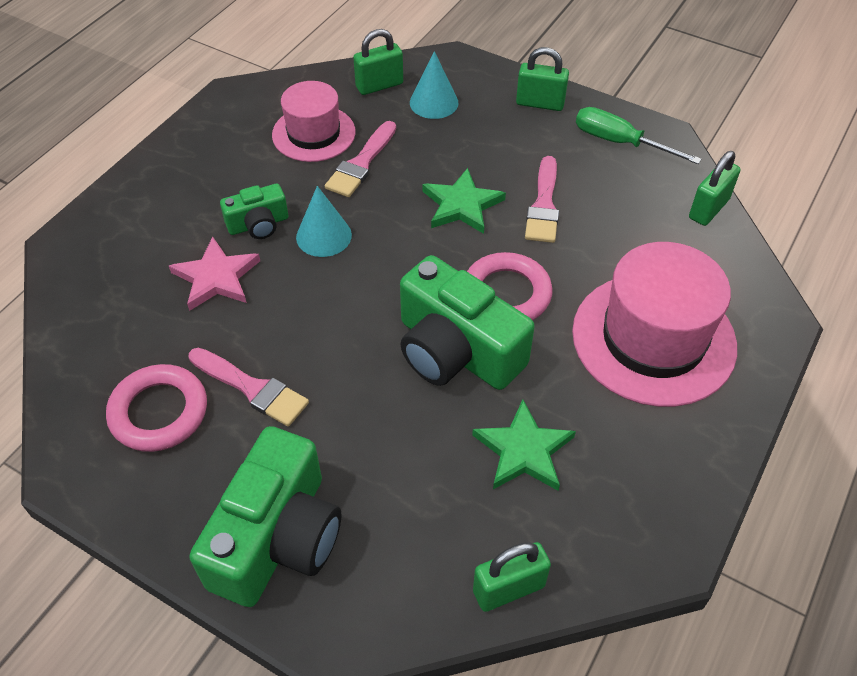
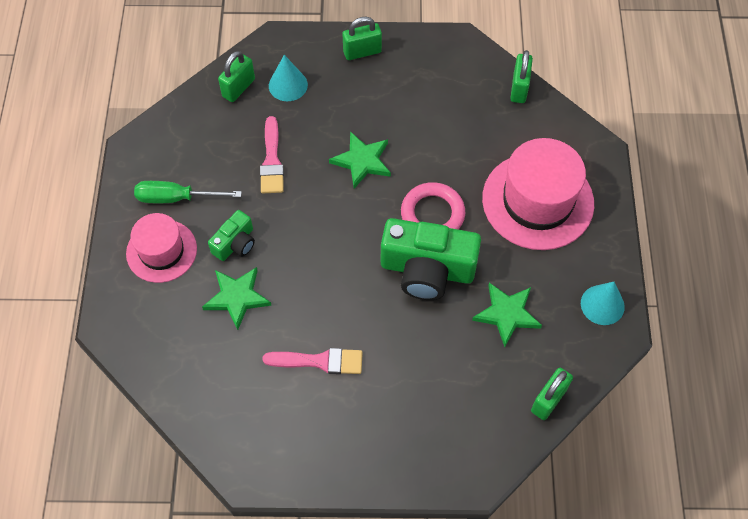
camera: 30 degrees left, 10 degrees up
(159, 412) = (272, 408): pink ring -> none
(216, 277) = (237, 297): pink star -> green star
(277, 537) = (403, 443): green camera -> none
(313, 133) = (220, 151): pink hat -> pink hat (161, 251)
(323, 236) = (286, 230): turquoise cone -> turquoise cone (602, 304)
(543, 205) = (415, 135): pink brush -> none
(620, 142) = (434, 61): green screwdriver -> green screwdriver (176, 198)

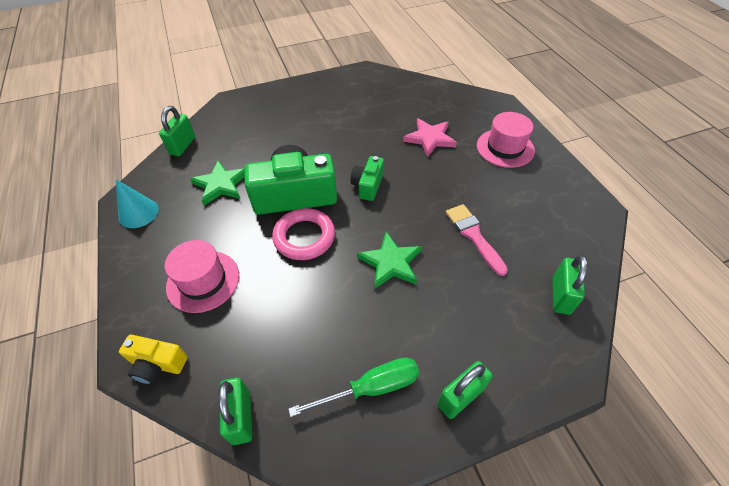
camera: 160 degrees right, 10 degrees down
(176, 198) = (527, 183): green screwdriver -> green screwdriver (371, 388)
(235, 243) = (456, 168): green camera -> green camera (368, 185)
(237, 297) = (430, 138): green star -> pink star
(288, 85) = (514, 317): turquoise cone -> none
(319, 361) = (351, 123): pink brush -> none
(537, 201) = (203, 281): pink hat -> pink hat, size x0.62
(579, 142) = (157, 364): none -> yellow camera

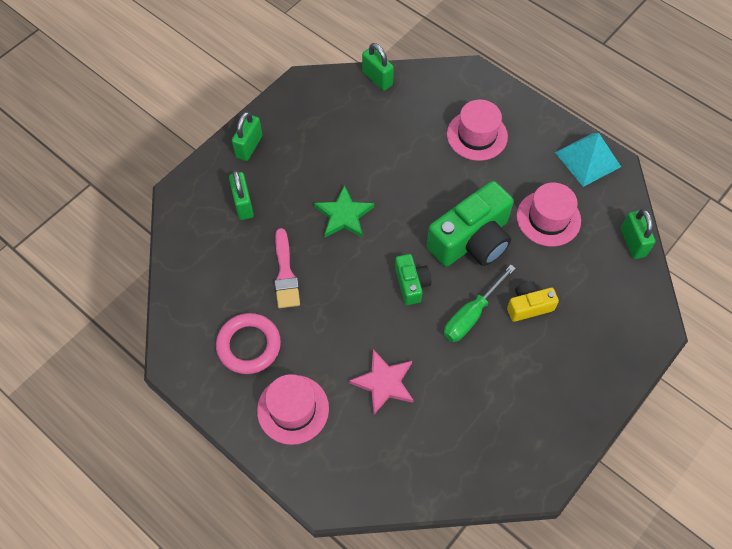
camera: 150 degrees right, 10 degrees up
(138, 213) = (587, 159): turquoise cone -> turquoise pyramid
(157, 364) = (454, 78): yellow camera -> yellow camera (529, 306)
(221, 184) = (548, 218): green star -> pink hat
(304, 237) = (430, 204): pink ring -> pink ring (249, 345)
(371, 388) = (309, 126): green screwdriver -> green screwdriver (471, 315)
(473, 236) = (285, 273): pink brush -> pink brush turned 45 degrees clockwise
(560, 295) = (196, 249): green padlock -> green padlock (243, 204)

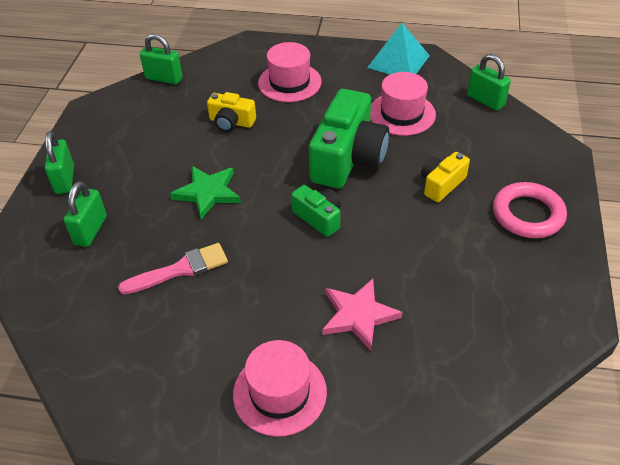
camera: 30 degrees left, 15 degrees down
(243, 204) = (90, 230): green padlock -> green padlock turned 60 degrees clockwise
(249, 345) = (184, 356): pink ring -> pink ring (528, 214)
(285, 273) = (180, 269): pink brush -> pink brush turned 75 degrees counterclockwise
(403, 154) = (231, 122): none -> yellow camera
(471, 315) = (396, 215): green screwdriver -> none

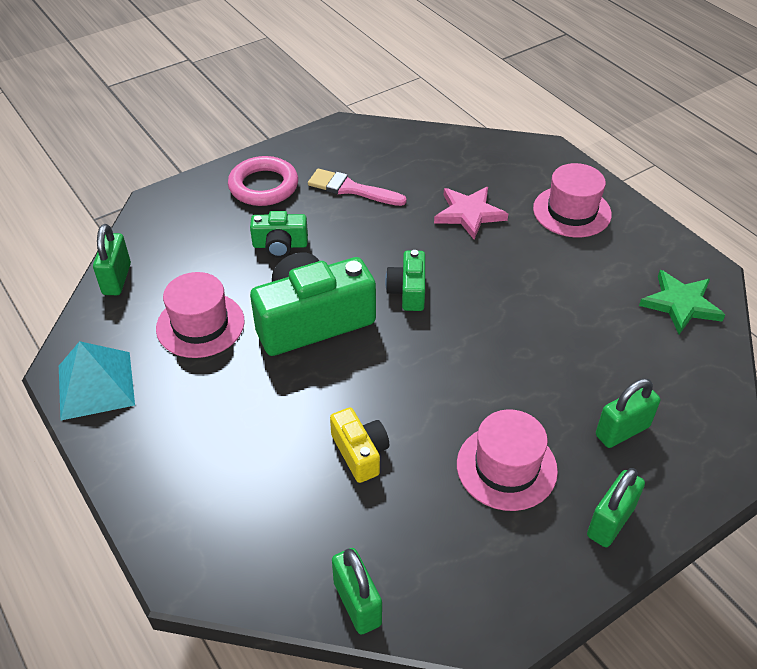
camera: 135 degrees left, 0 degrees up
(180, 269) = (567, 332): pink brush -> pink brush (351, 189)
(207, 193) = (474, 385): green star -> green star (681, 304)
(289, 82) = (234, 456): pink hat -> pink hat (506, 467)
(441, 184) = (280, 245): yellow camera -> green camera

